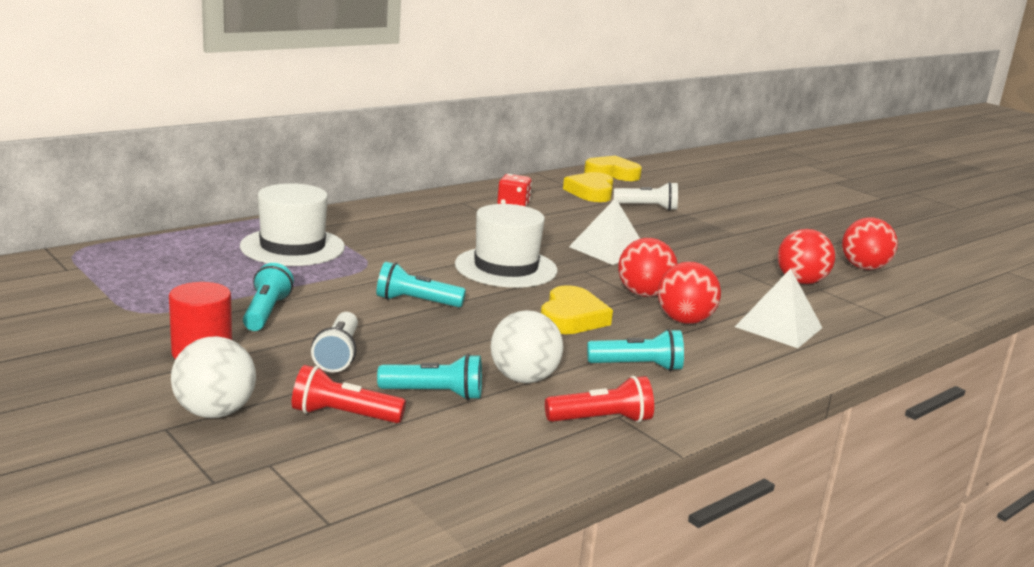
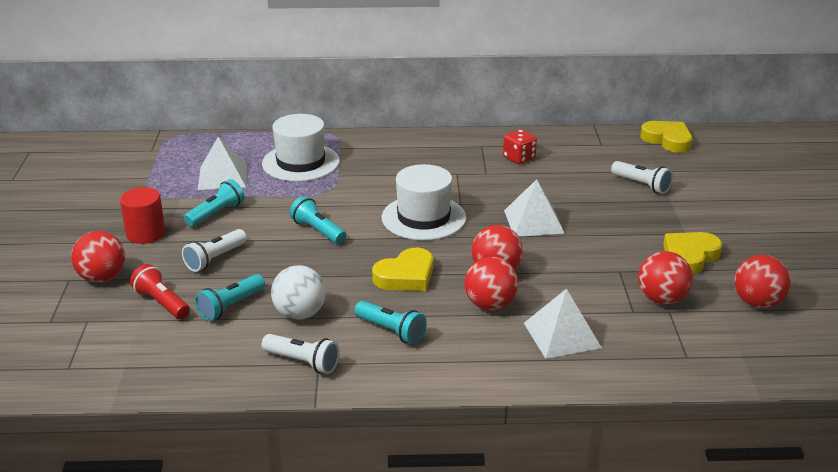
camera: 40 degrees right, 10 degrees up
(214, 412) = (102, 278): white ball -> red ball
(215, 276) = (223, 177): none -> white pyramid
(435, 394) = (230, 306): turquoise flashlight -> turquoise flashlight turned 90 degrees clockwise
(591, 192) = (613, 157): yellow heart -> yellow heart (690, 256)
(602, 420) = (303, 362): red flashlight -> white flashlight

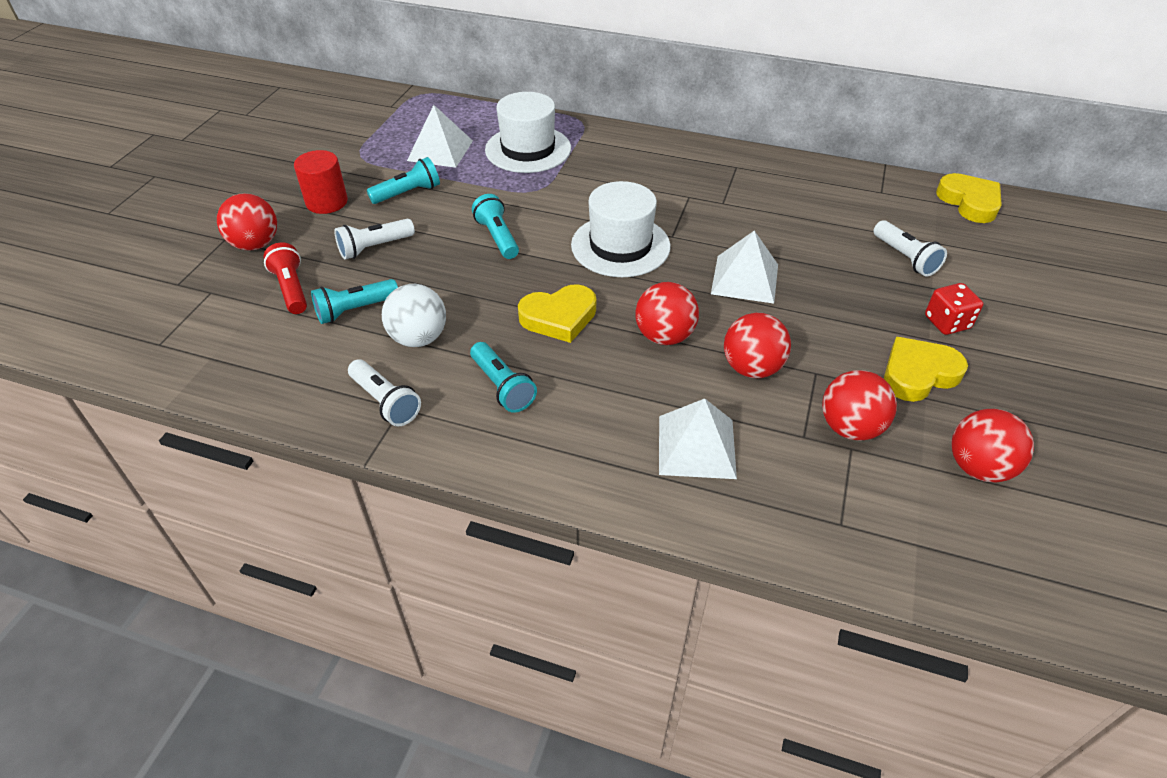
camera: 20 degrees right, 15 degrees up
(490, 305) = (633, 380): red ball -> red ball (752, 368)
(519, 158) = (771, 191): red dice -> red dice (947, 322)

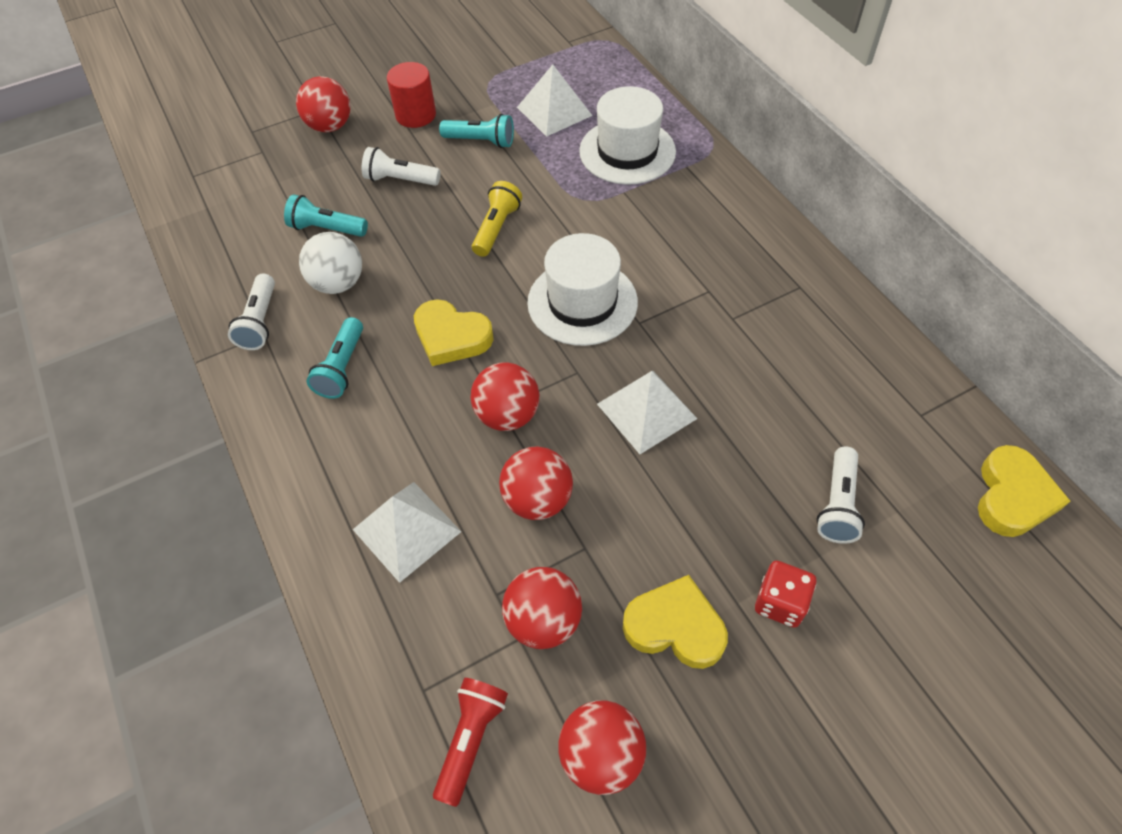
camera: 45 degrees right, 10 degrees up
(291, 289) = (309, 182): red flashlight -> red flashlight (471, 739)
(497, 237) = (496, 228): turquoise flashlight -> yellow flashlight

